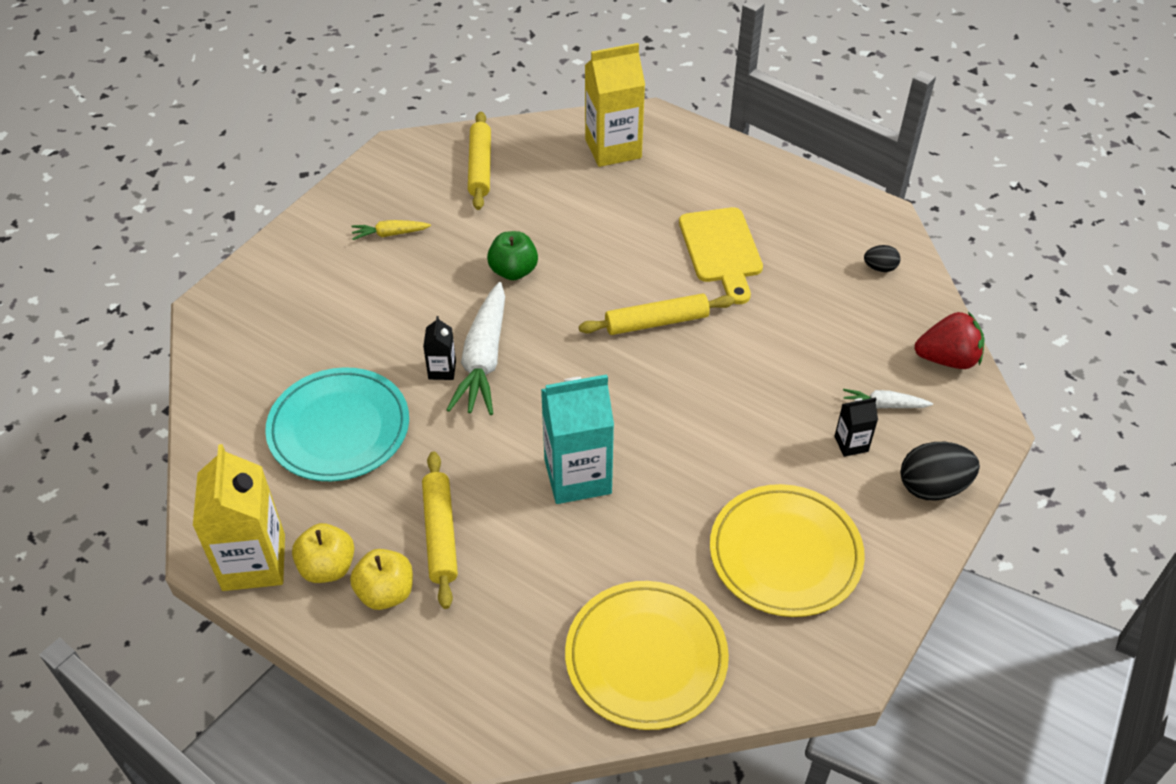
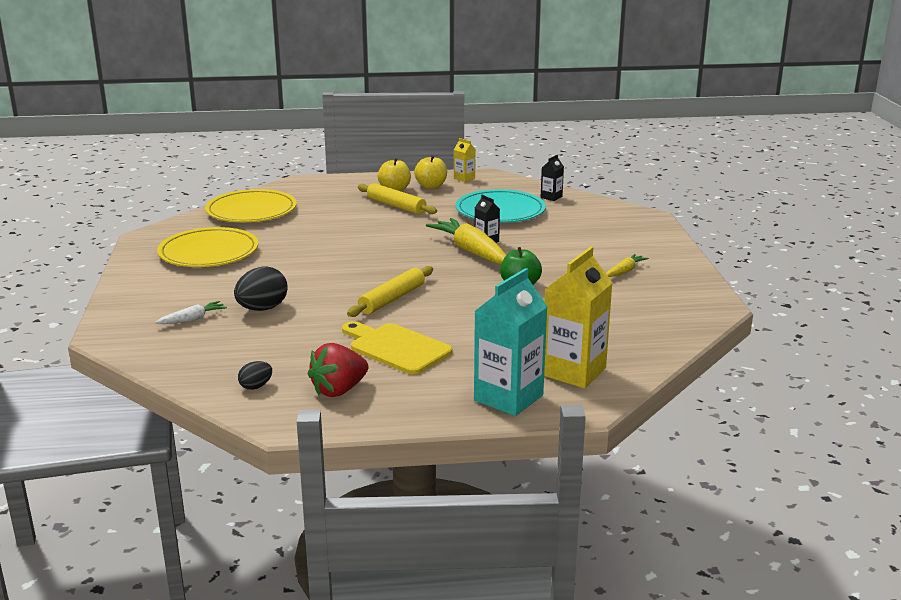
camera: 140 degrees right, 25 degrees down
(254, 562) = (464, 178): yellow carton -> yellow carton, size x0.48
(480, 167) = (643, 320): yellow rolling pin -> none
(483, 360) = (471, 251): white carrot -> yellow carrot
(577, 476) = (354, 238): turquoise carton -> turquoise carton (508, 398)
(851, 444) = (202, 297): black carton -> black carton (551, 197)
(932, 487) = (133, 299): black egg -> black egg (262, 309)
(947, 359) = (159, 356): red strawberry -> red strawberry (339, 390)

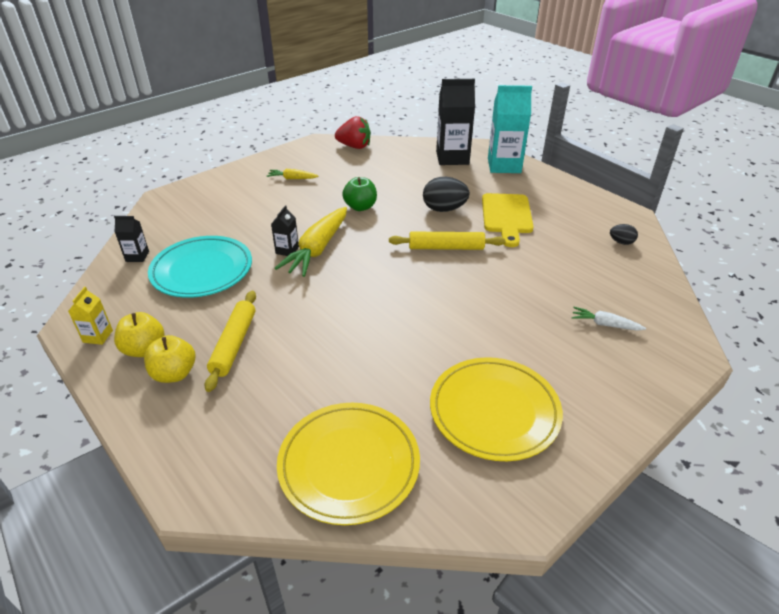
camera: 125 degrees left, 15 degrees up
(262, 309) = (541, 299): black egg -> black egg (444, 209)
(339, 390) = (577, 213): red strawberry -> red strawberry (354, 146)
(573, 372) = (452, 158): yellow carton -> black carton

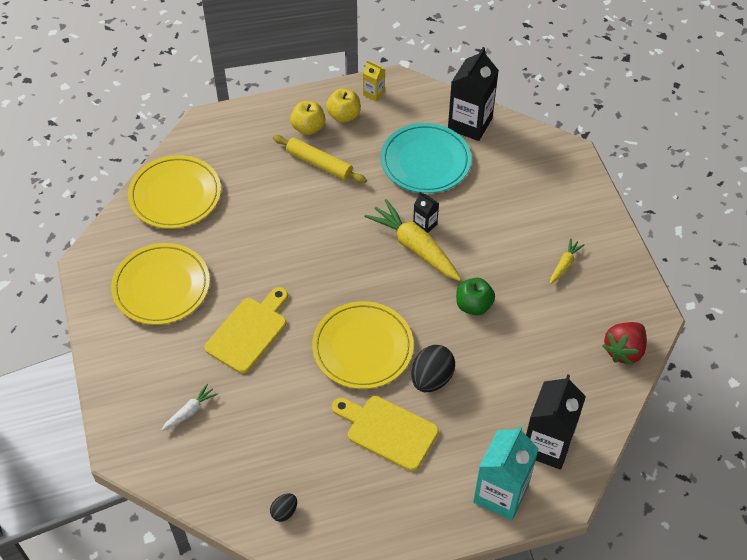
camera: 115 degrees right, 15 degrees up
(137, 256) = (470, 124): black carton -> black carton, size x2.10
(446, 247) = (362, 348): yellow rolling pin -> yellow plate
(489, 318) = (249, 331): none -> yellow cutting board

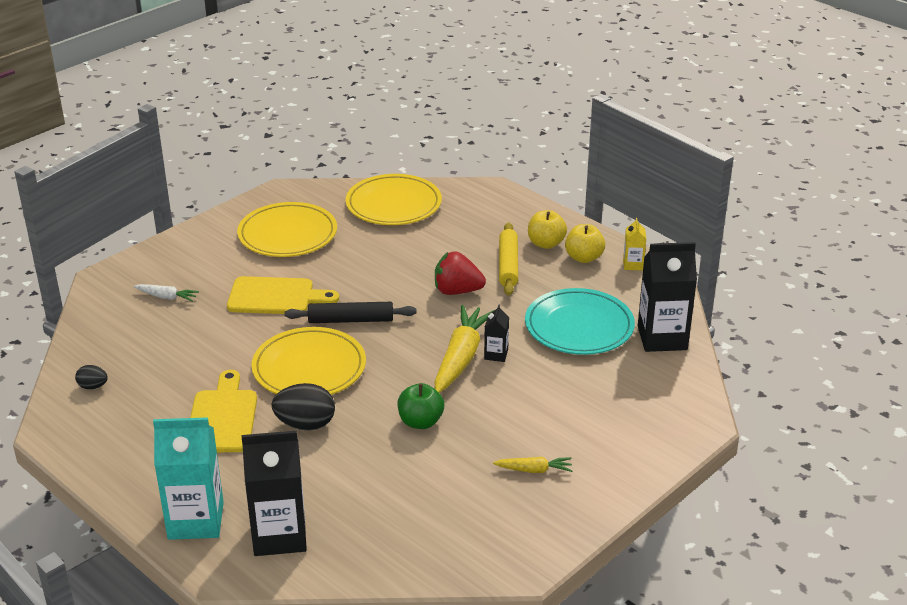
camera: 60 degrees right, 20 degrees down
(318, 294) = (351, 320): none -> black rolling pin
(624, 350) = (453, 556): red strawberry -> red strawberry (457, 291)

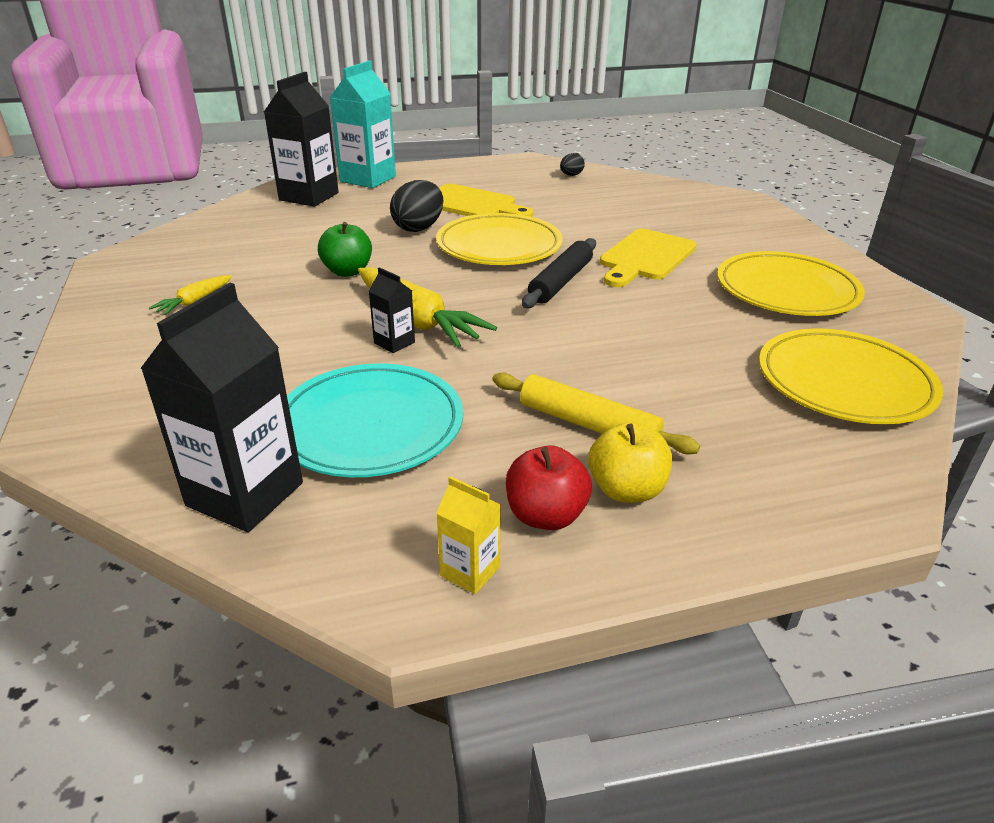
camera: 120 degrees right, 0 degrees up
(167, 297) = (688, 215): white carrot -> none
(457, 291) = (557, 360): red strawberry -> none
(584, 258) = (546, 515): yellow apple -> red apple

